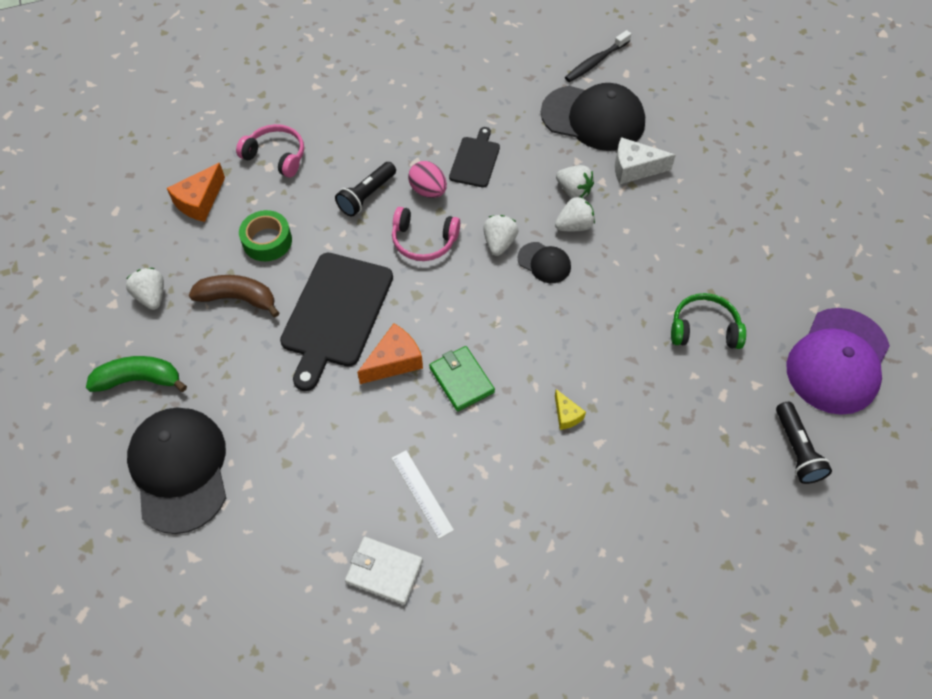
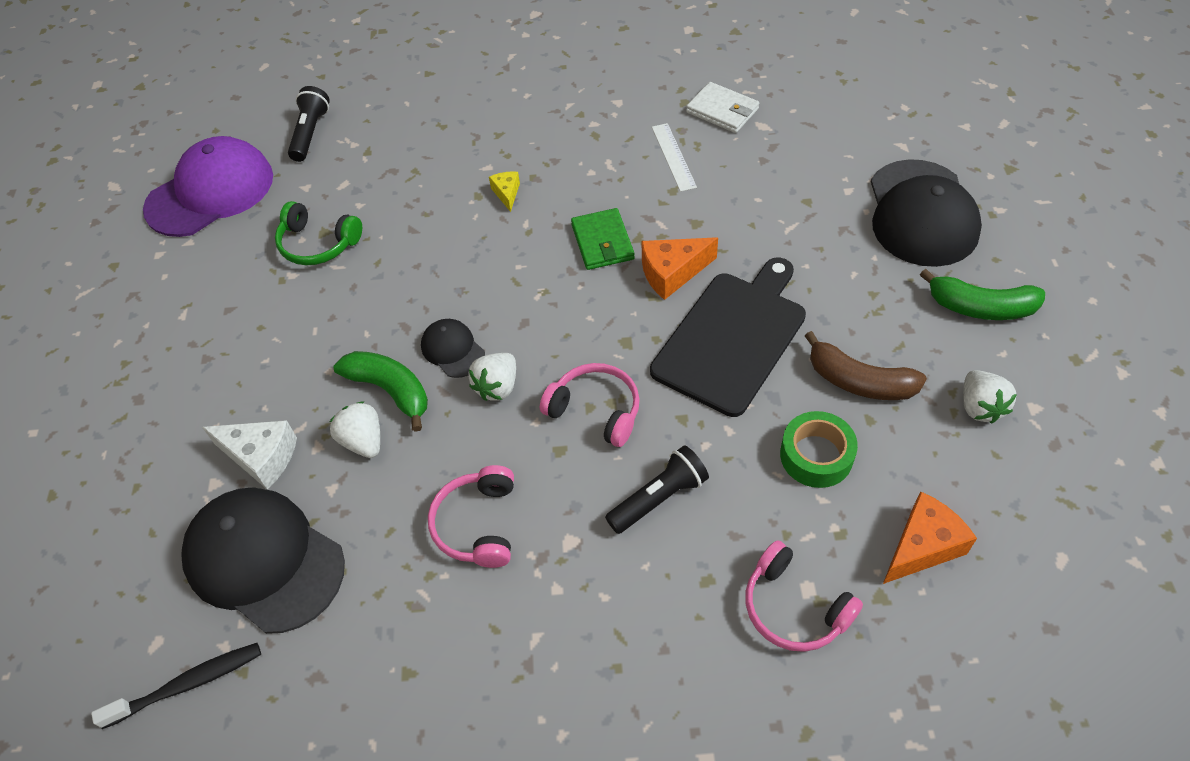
camera: 160 degrees left, 5 degrees down
(428, 191) = (566, 486): pink egg -> none
(475, 160) = (478, 524): black cutting board -> pink headphones
(574, 225) = (390, 390): white strawberry -> green banana

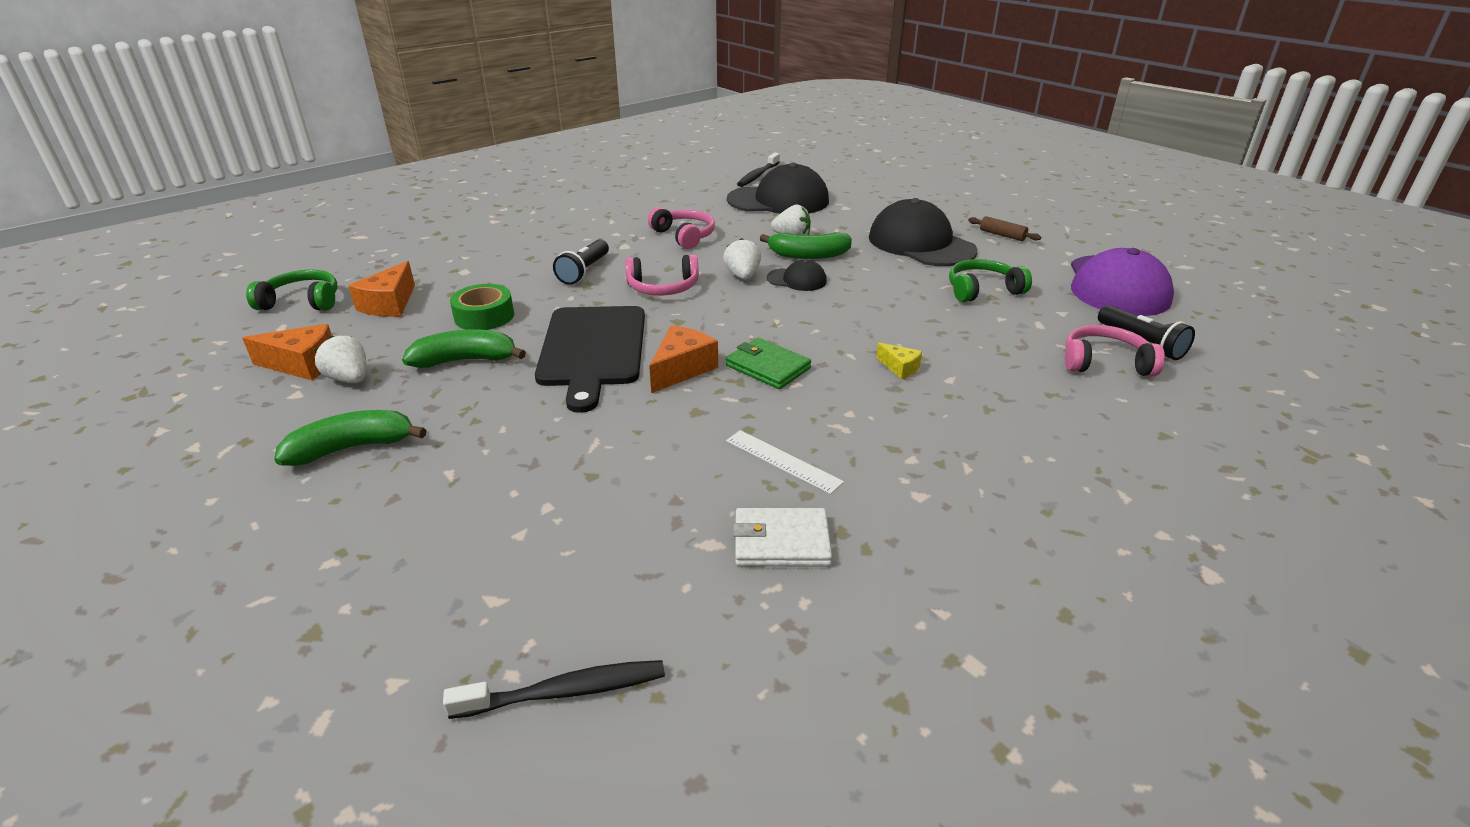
camera: 140 degrees right, 20 degrees down
(159, 316) = (1002, 235): none -> brown rolling pin
(261, 457) = (837, 219): white cheese -> none
(794, 607) = (470, 264): pink headphones -> pink headphones (1105, 363)
(859, 381) = (465, 360): brown banana -> green banana
(881, 90) = (565, 691): none -> black toothbrush
(921, 213) = (440, 515): black cap -> black cap (921, 244)
(1030, 458) = (303, 364): none -> orange cheese
(1038, 618) = (302, 302): none -> green headphones

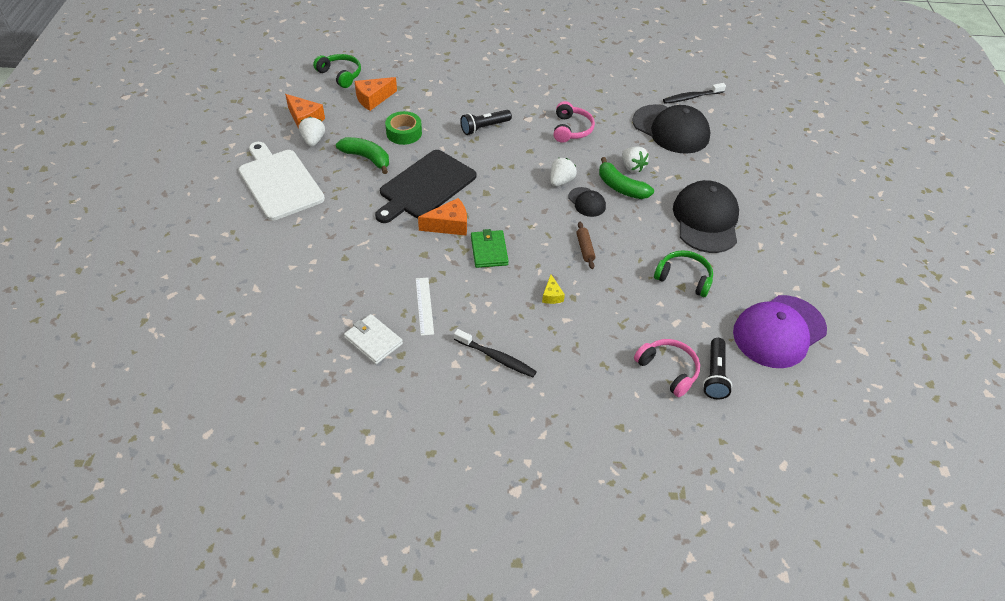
camera: 40 degrees right, 15 degrees up
(352, 448) = (279, 182): green banana -> white cutting board
(565, 691) = (240, 339): black toothbrush -> black toothbrush (496, 358)
(663, 287) = (508, 164): pink headphones -> none
(1002, 235) = (775, 246): brown rolling pin -> brown rolling pin (585, 248)

